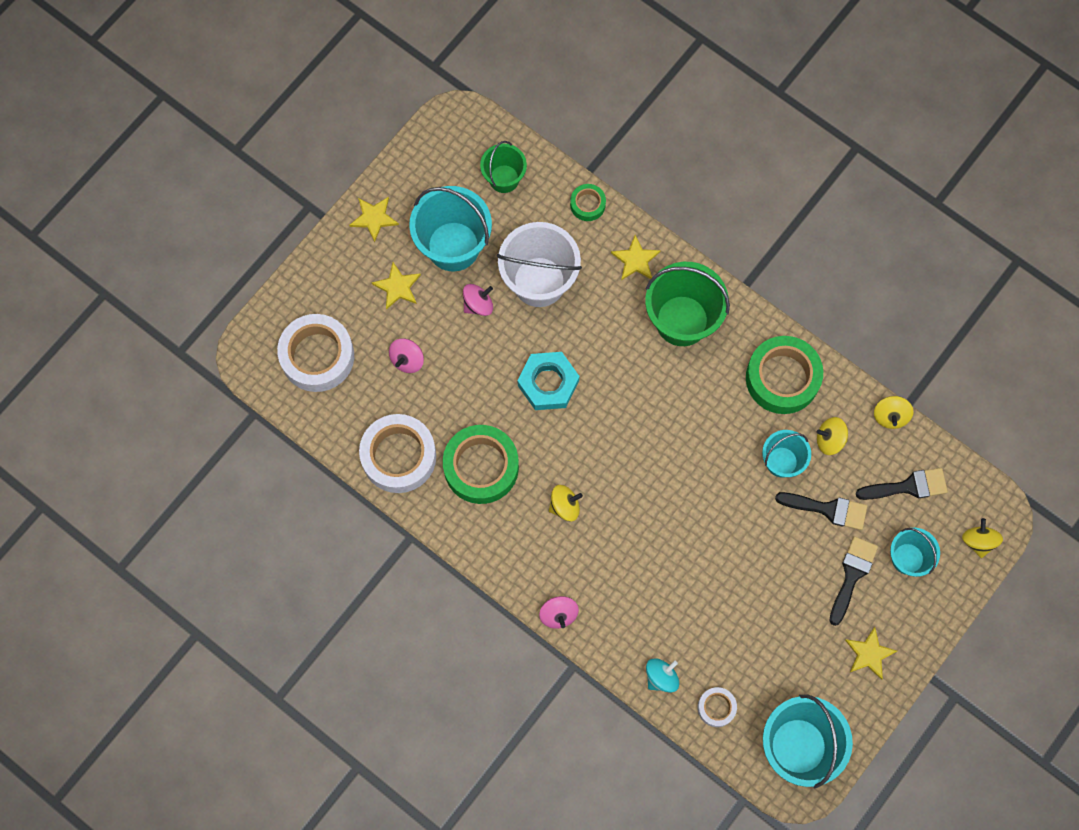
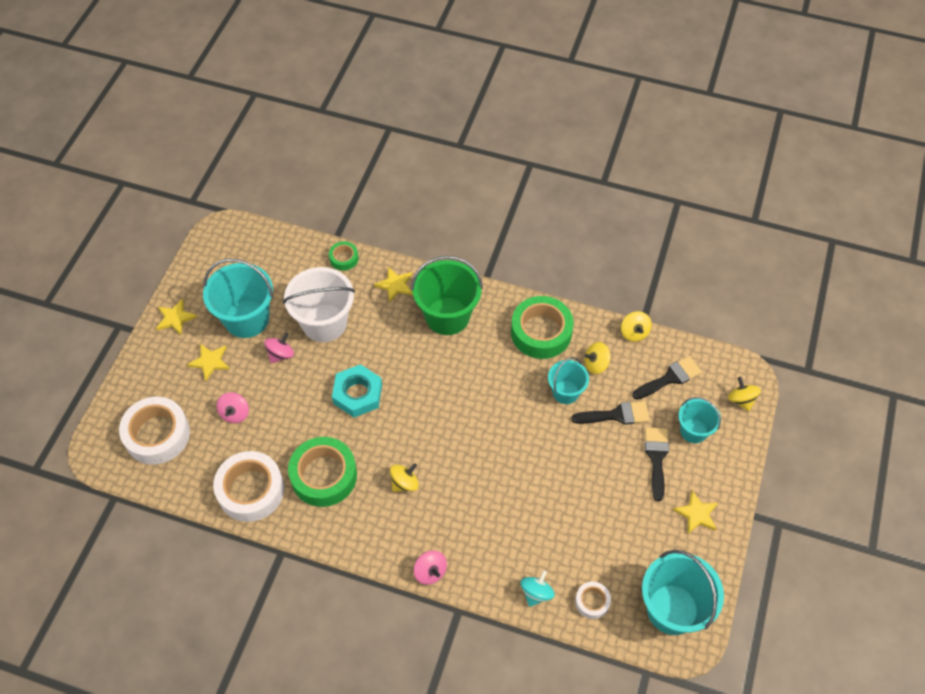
camera: 20 degrees left, 15 degrees down
(504, 178) = (272, 260): green bucket -> none

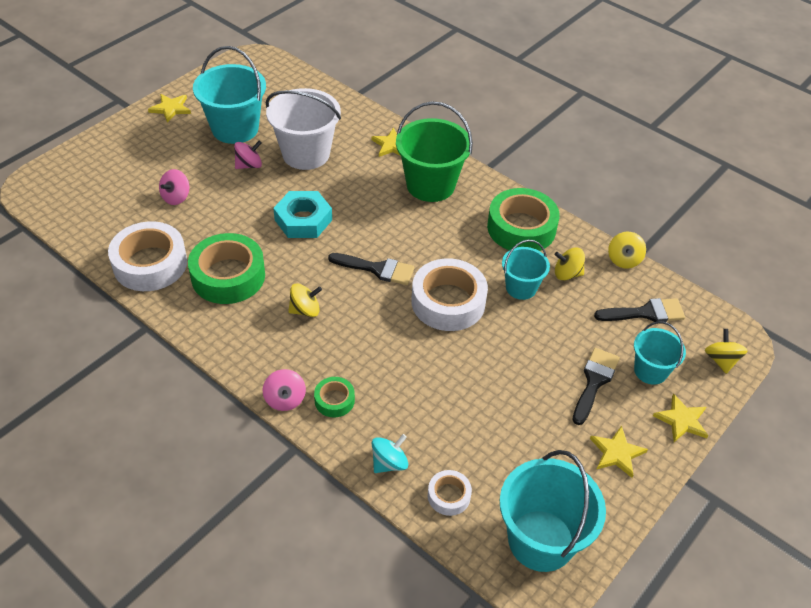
camera: 20 degrees right, 10 degrees down
(157, 435) = (94, 190): white tape -> white tape (448, 302)
(210, 362) = (180, 150): yellow star -> yellow star (682, 420)
(344, 258) = (355, 110): green tape -> green tape (334, 400)
(616, 415) = (567, 326): black brush -> black brush (377, 269)

